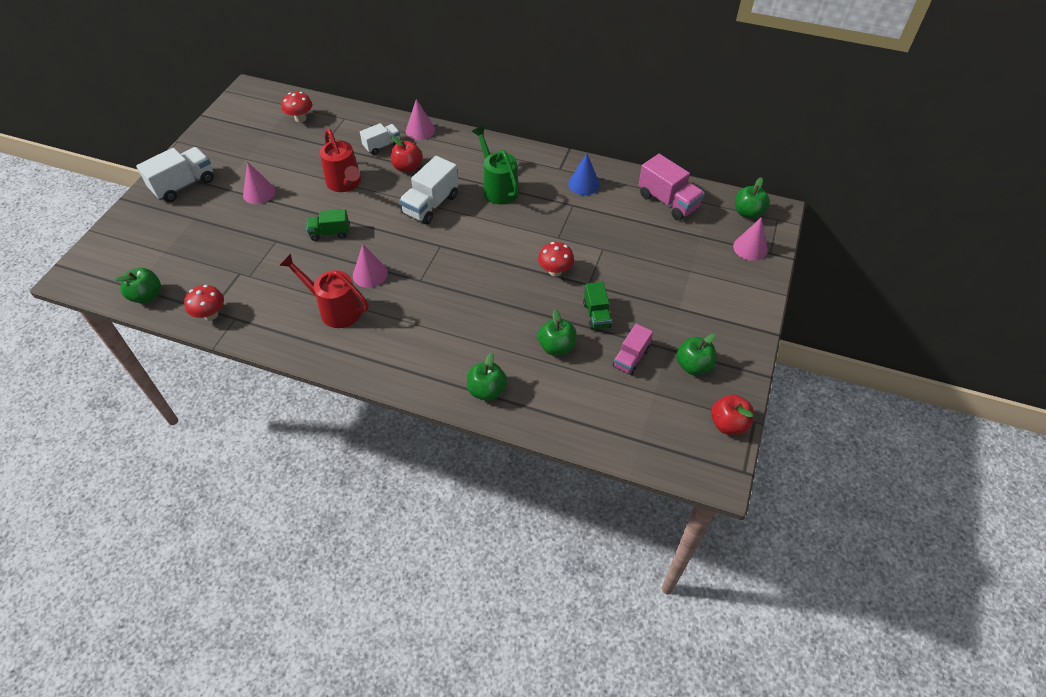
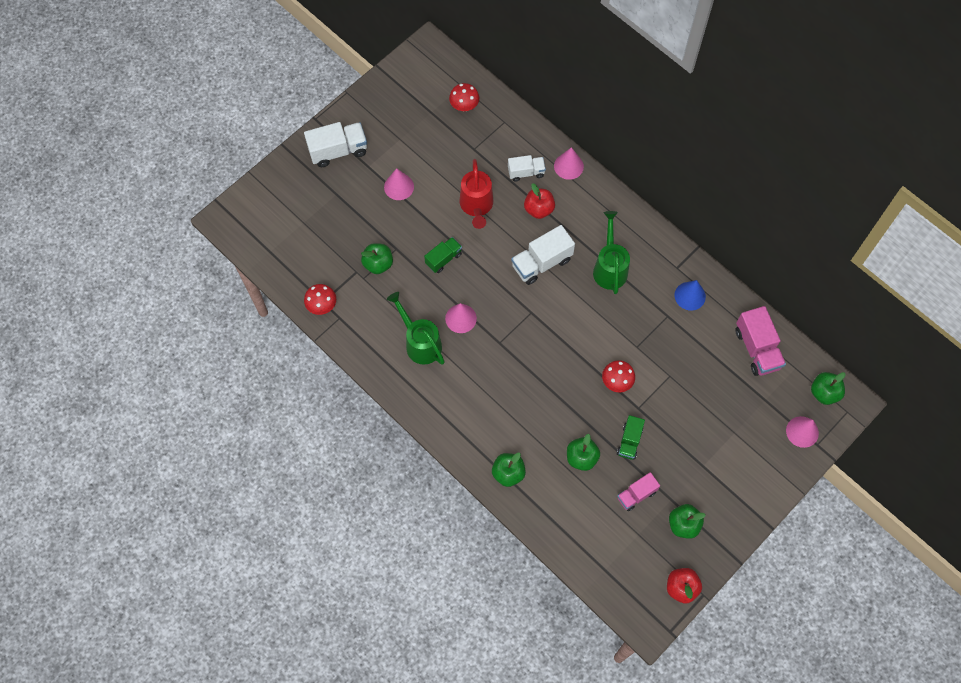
camera: 25 degrees right, 15 degrees up
(147, 296) = (278, 265): green apple -> green apple (378, 264)
(330, 233) = (443, 259): green truck -> green truck turned 120 degrees clockwise
(335, 309) = (420, 342): red watering can -> green watering can

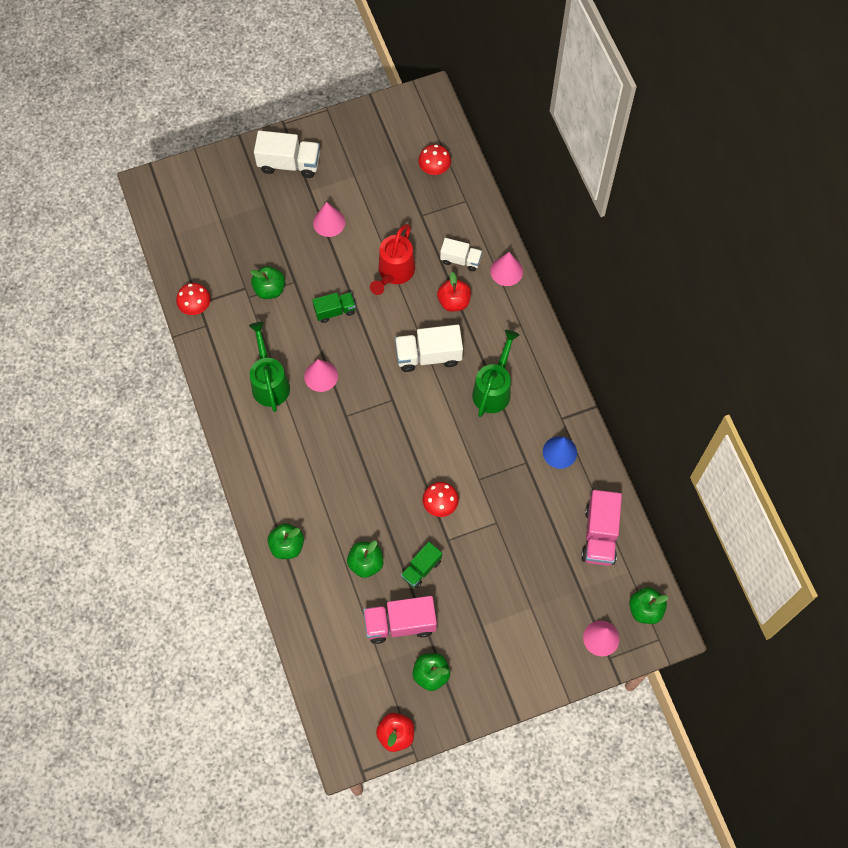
camera: 25 degrees right, 0 degrees up
(636, 495) = (400, 624): pink truck -> pink truck, size x1.60

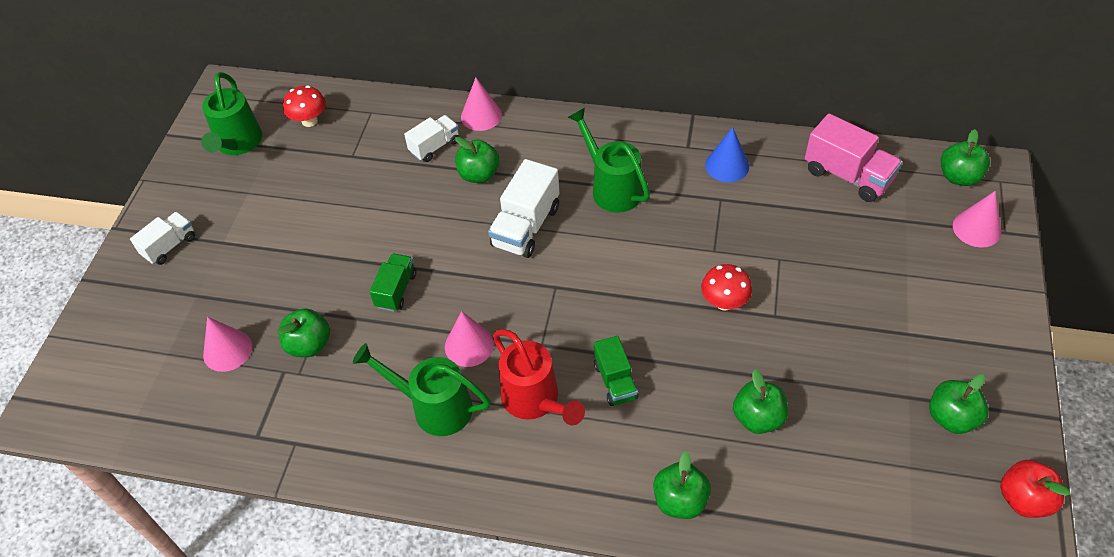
camera: 55 degrees left, 15 degrees down
(196, 307) = (258, 442): red mushroom -> none
(289, 163) = (170, 246): white truck -> white truck, size x0.62
(329, 222) = (280, 243): pink cone -> pink cone (227, 350)
(388, 141) = (237, 144): none -> green watering can
(394, 273) = (398, 212): red watering can -> red watering can (535, 401)
(400, 624) = (863, 419): pink truck -> none
(421, 569) = (798, 360): green truck -> green truck (615, 381)
(454, 301) = (479, 174): red apple -> green apple

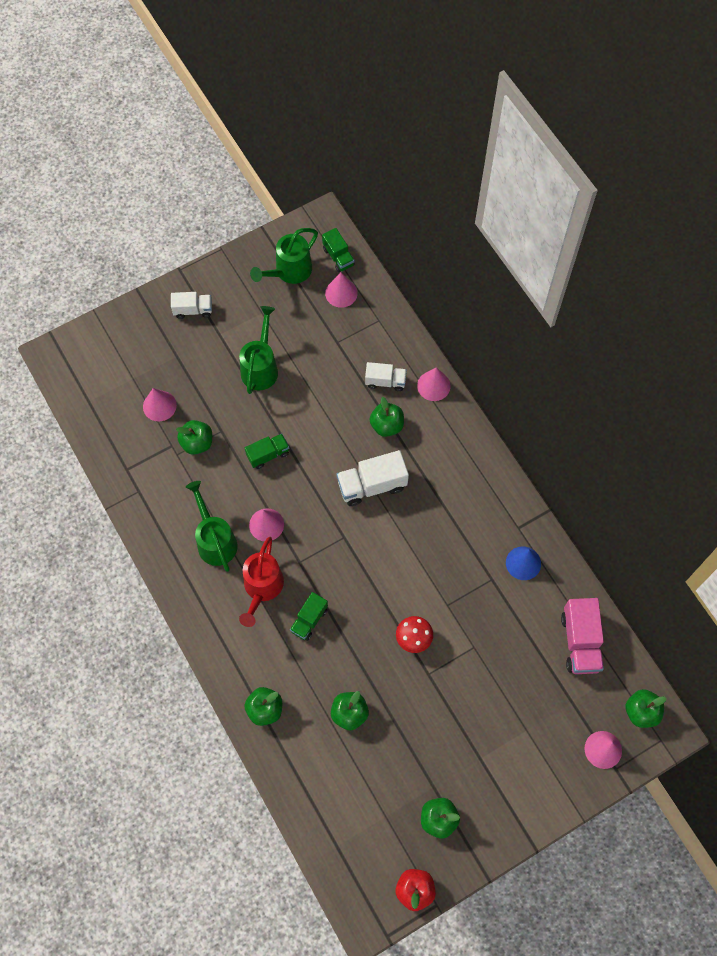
camera: 45 degrees right, 15 degrees up
(273, 100) = (338, 257): none -> green truck
(309, 121) = (341, 293): red mushroom -> pink cone
(611, 187) = (444, 509): green watering can -> green watering can (261, 367)

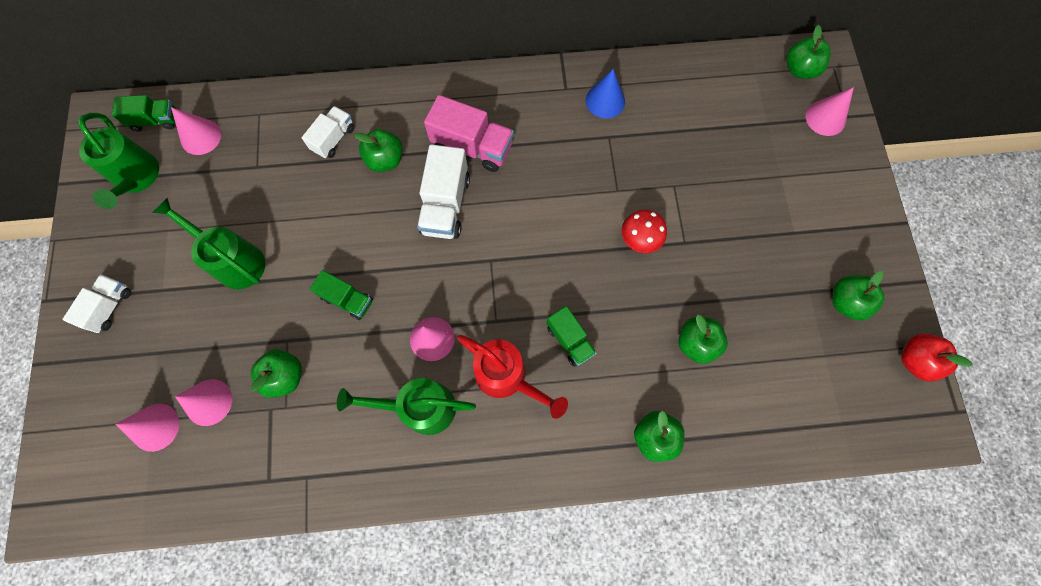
camera: 65 degrees left, 5 degrees up
(268, 455) = (347, 299): green truck -> green truck turned 120 degrees clockwise
(433, 385) = (367, 95): pink cone -> pink cone (155, 427)
(580, 642) = (709, 88): pink truck -> pink truck (472, 147)

